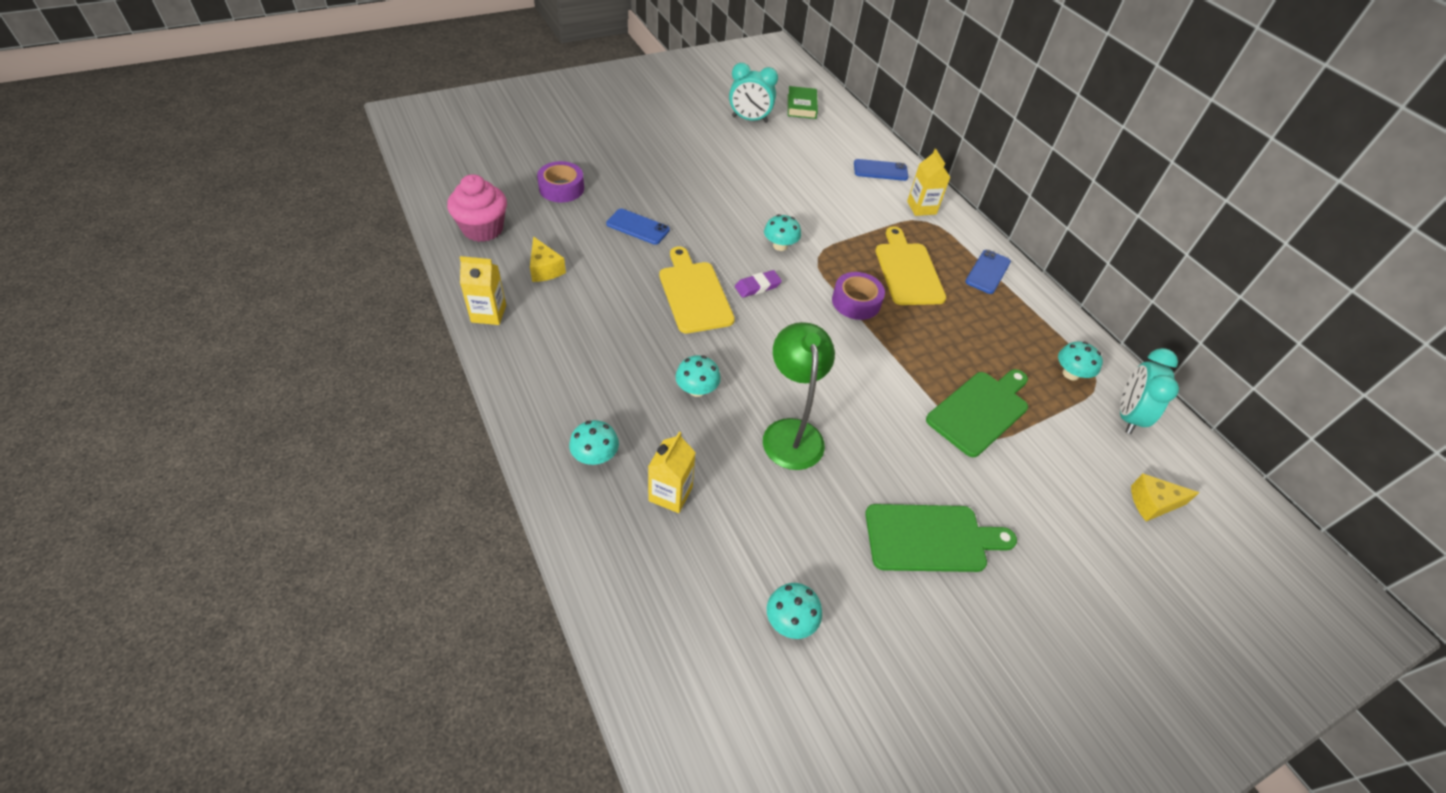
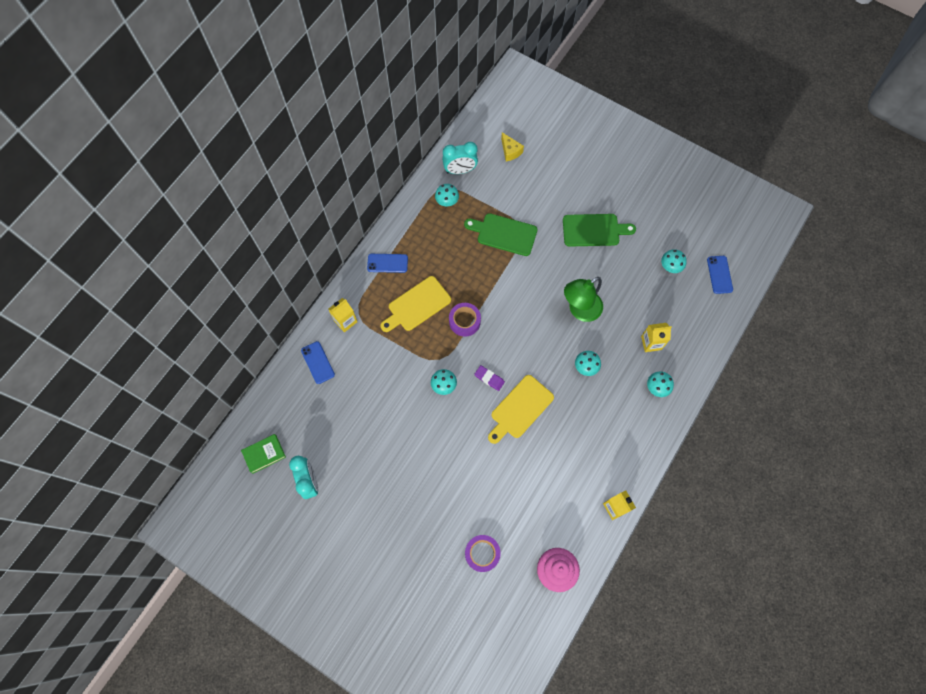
camera: 115 degrees left, 20 degrees up
(545, 269) = (561, 504): yellow cheese -> none
(638, 227) = (485, 478): blue phone -> blue phone (719, 274)
(931, 538) = (594, 230): green cutting board -> green cutting board turned 120 degrees clockwise

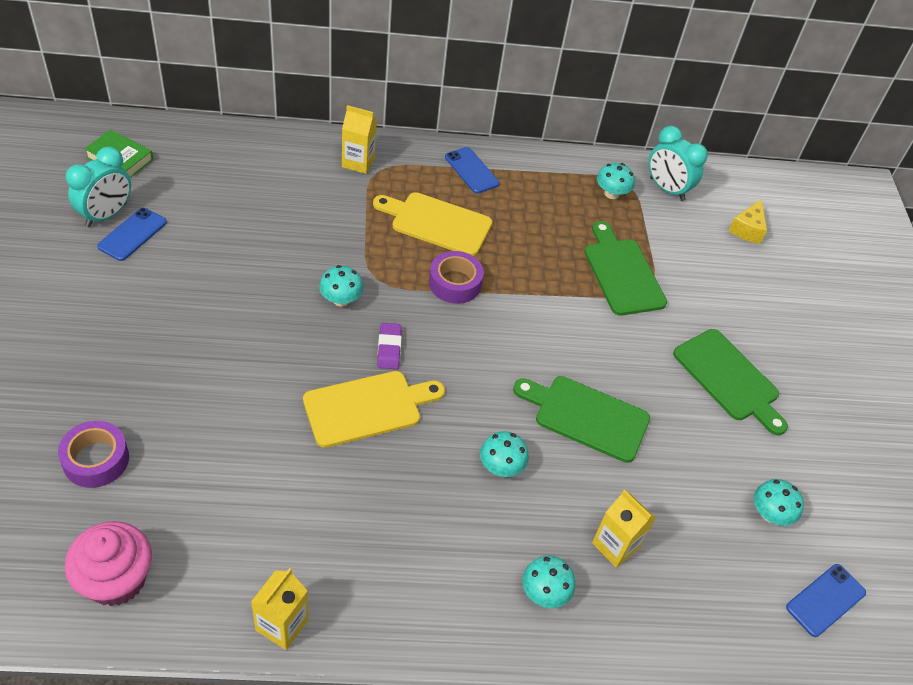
camera: 50 degrees right, 20 degrees down
(317, 362) = (281, 159): blue phone -> blue phone (132, 234)
(520, 409) = (368, 407): yellow cutting board -> yellow cutting board turned 150 degrees clockwise
(579, 310) = (586, 416): green lamp -> green cutting board

